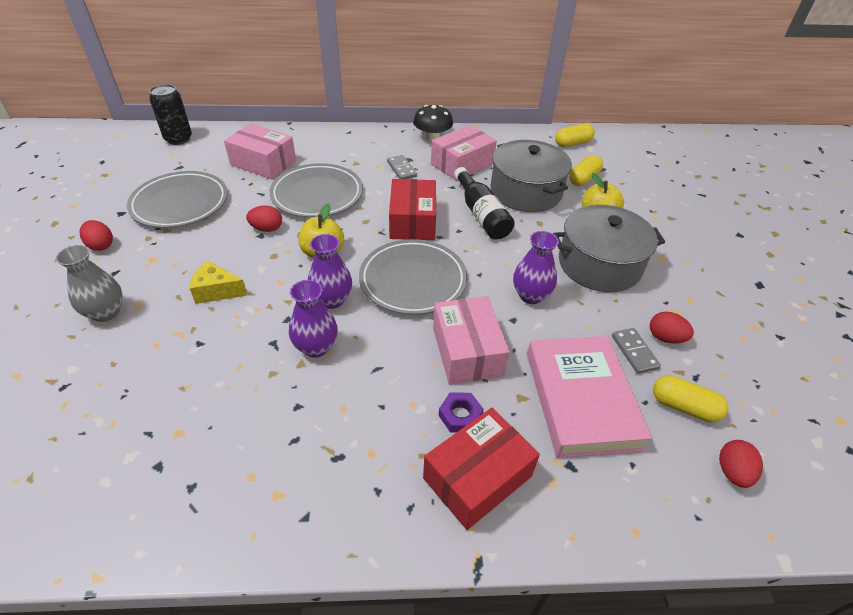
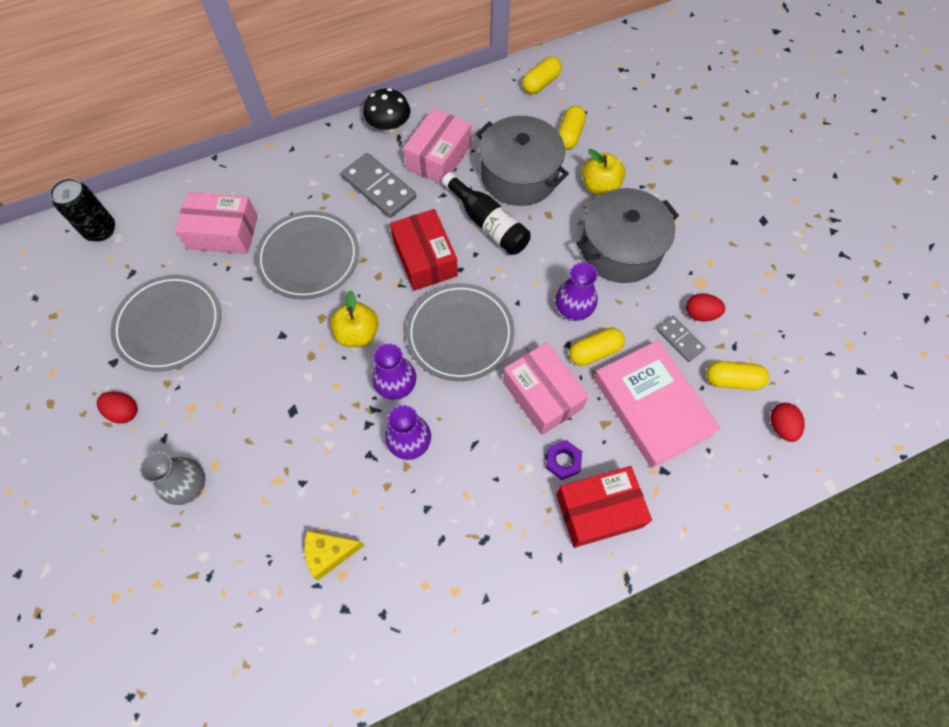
camera: 20 degrees left, 20 degrees up
(217, 291) = (281, 420): yellow cheese -> yellow cheese (329, 553)
(267, 229) = (283, 324): red egg -> none
(401, 169) = (379, 188): grey domino -> grey domino, size x1.75
(477, 477) = (599, 510): red box -> red box turned 45 degrees clockwise
(538, 333) = (594, 351): none -> yellow capsule

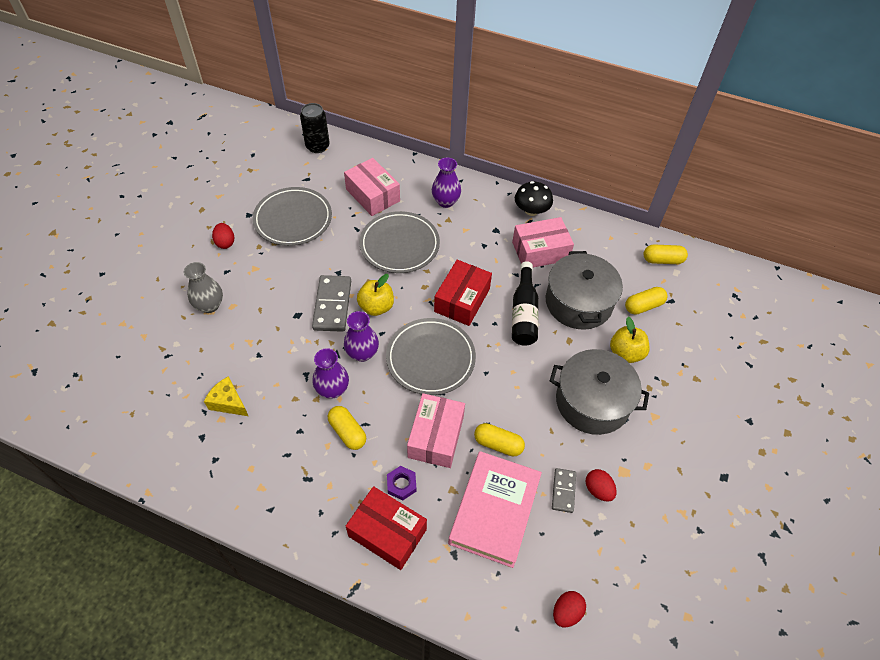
camera: 45 degrees right, 10 degrees down
(379, 188) = (483, 240): grey domino -> grey domino (332, 305)
(573, 310) = (514, 408): purple vase -> purple vase (445, 201)
(732, 380) = (568, 550): yellow capsule -> yellow capsule (347, 432)

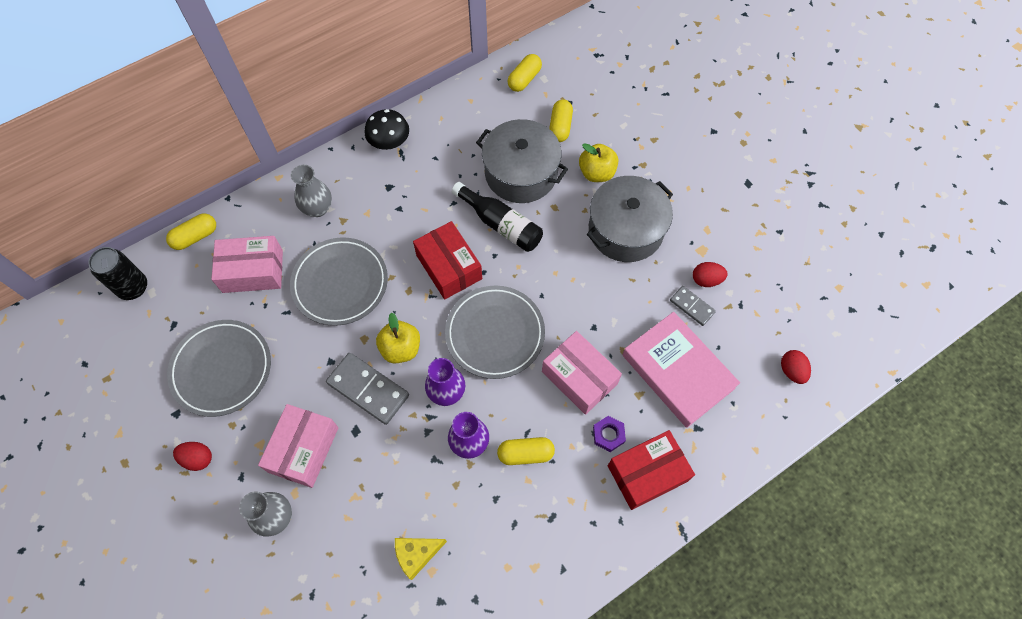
camera: 55 degrees left, 10 degrees up
(445, 201) = (317, 208): purple vase -> grey vase
(498, 444) = (618, 330): yellow capsule -> yellow capsule (195, 237)
(540, 251) = (442, 166): pink box -> pink box (303, 449)

